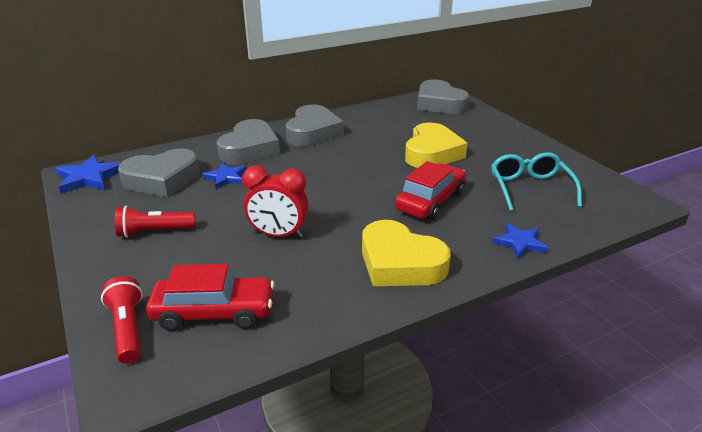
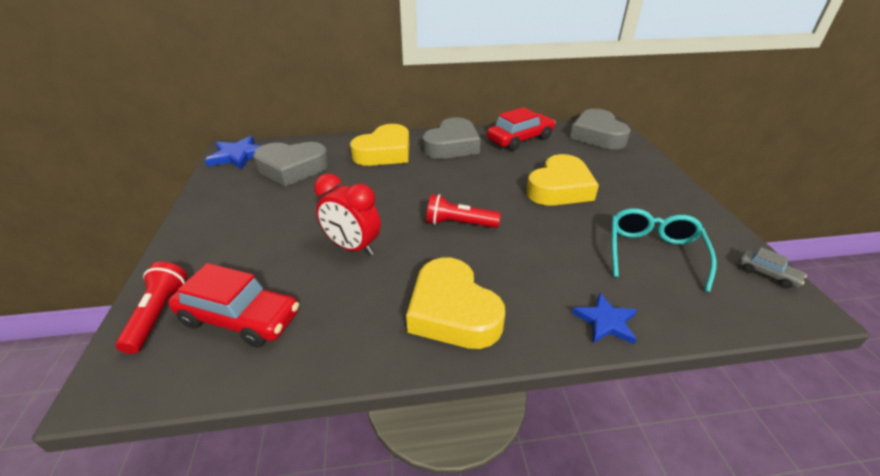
camera: 20 degrees right, 5 degrees up
(154, 232) = (250, 218): red flashlight -> red flashlight (459, 224)
(226, 178) = (345, 177): blue star -> none
(250, 149) = (384, 152): grey heart -> yellow heart
(430, 201) = (528, 244): red car -> red car (520, 139)
(613, 187) = (767, 274): none -> grey car

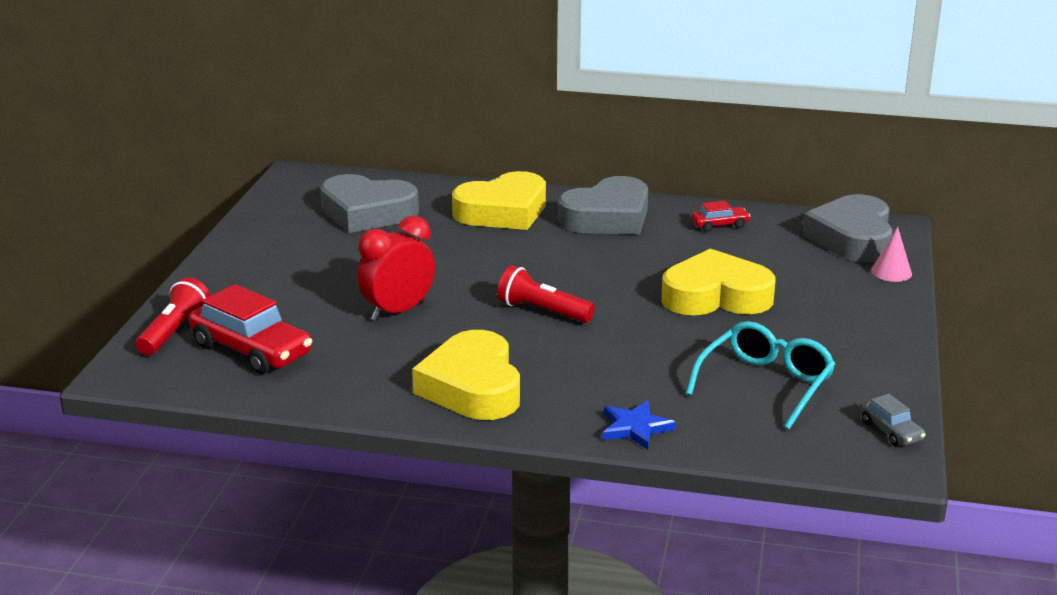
camera: 20 degrees right, 10 degrees down
(238, 156) = (304, 185): blue star -> none
(353, 247) = (398, 311): red clock -> red clock turned 90 degrees clockwise
(520, 139) = (719, 225): red car -> red car, size x0.49
(560, 188) = (716, 296): yellow heart -> yellow heart turned 150 degrees counterclockwise
(638, 152) = (891, 272): none -> pink cone

